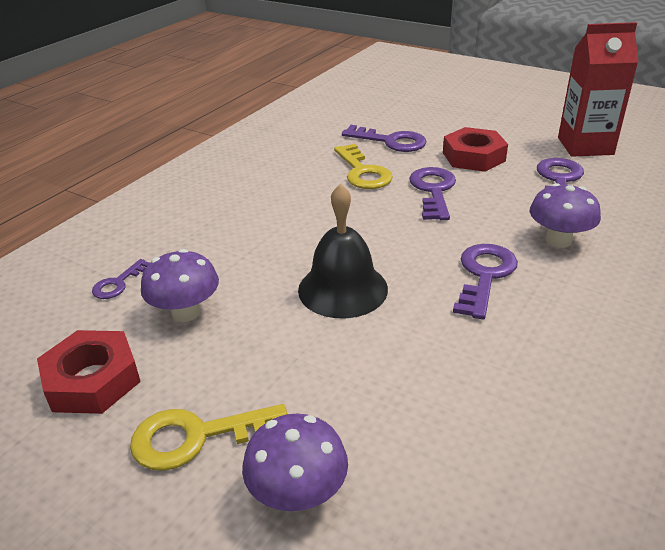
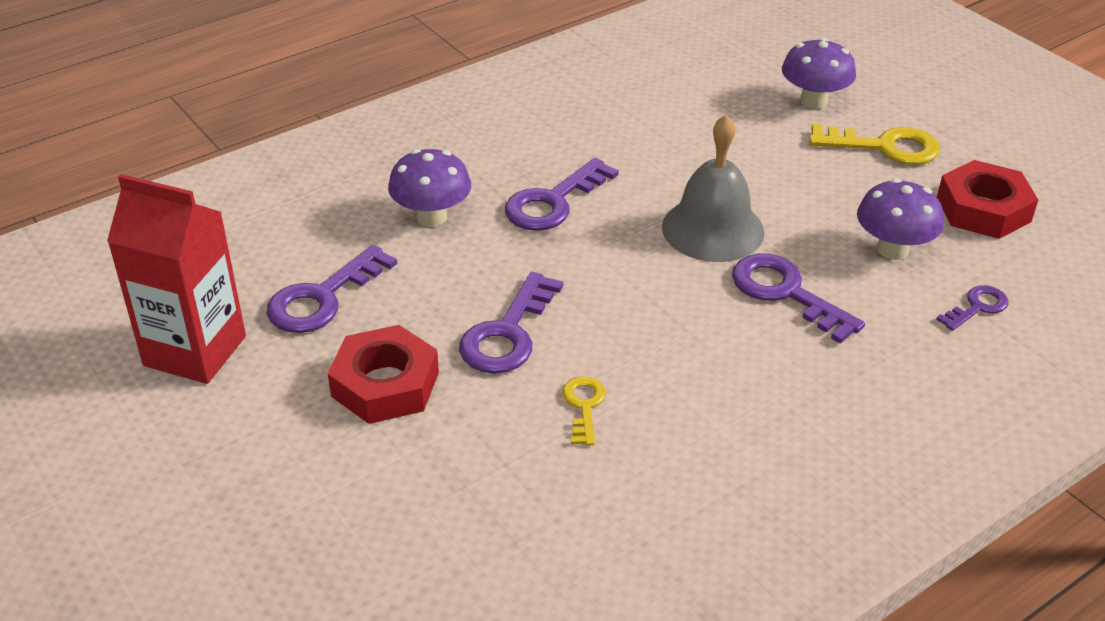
camera: 160 degrees left, 5 degrees up
(343, 289) = (713, 229): black bell -> grey bell
(363, 172) = (584, 406): yellow key -> yellow key, size x0.57
(391, 141) = (484, 473): purple key -> purple key (786, 293)

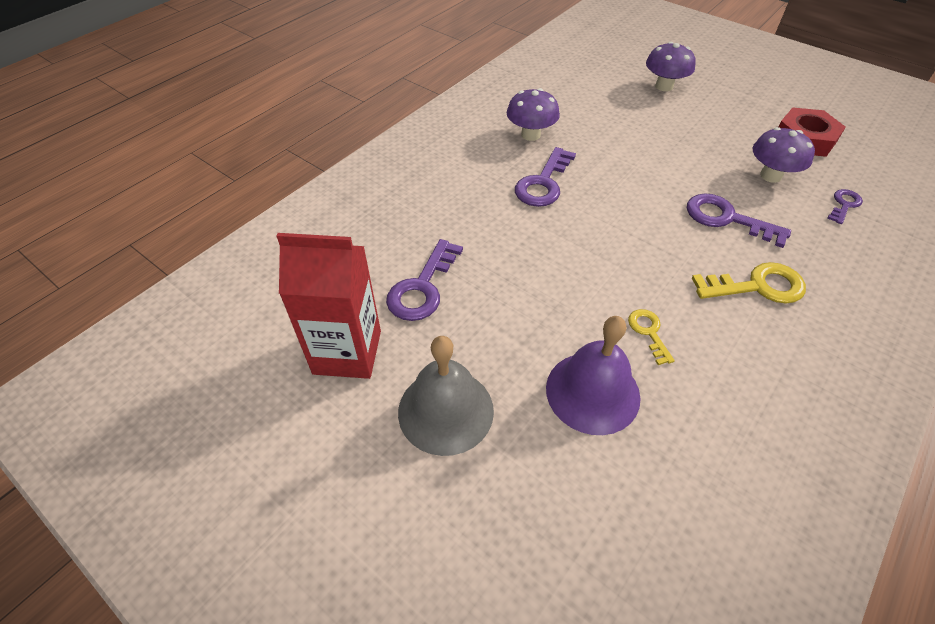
camera: 15 degrees left, 10 degrees up
(385, 384) = (502, 347): red nut -> none
(431, 217) = (468, 209): purple mushroom -> purple mushroom (530, 135)
(469, 456) = (592, 392): none -> purple bell
(507, 333) = (566, 287): purple key -> none
(713, 229) = (655, 183): grey bell -> grey bell (445, 410)
(884, 147) = (723, 109): yellow key -> yellow key (757, 286)

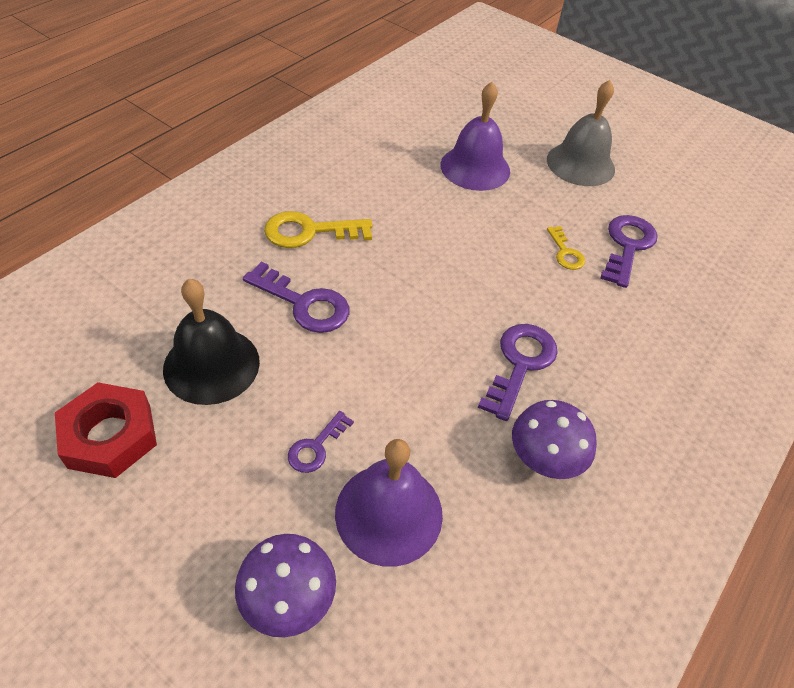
camera: 175 degrees right, 0 degrees up
(347, 352) = (668, 201): red carton -> none
(622, 112) = (389, 513): none -> purple bell
(648, 332) = (424, 201): yellow key -> yellow key (565, 253)
(771, 175) = (211, 365): purple mushroom -> black bell
(844, 205) = (147, 316): purple key -> purple key (316, 447)

